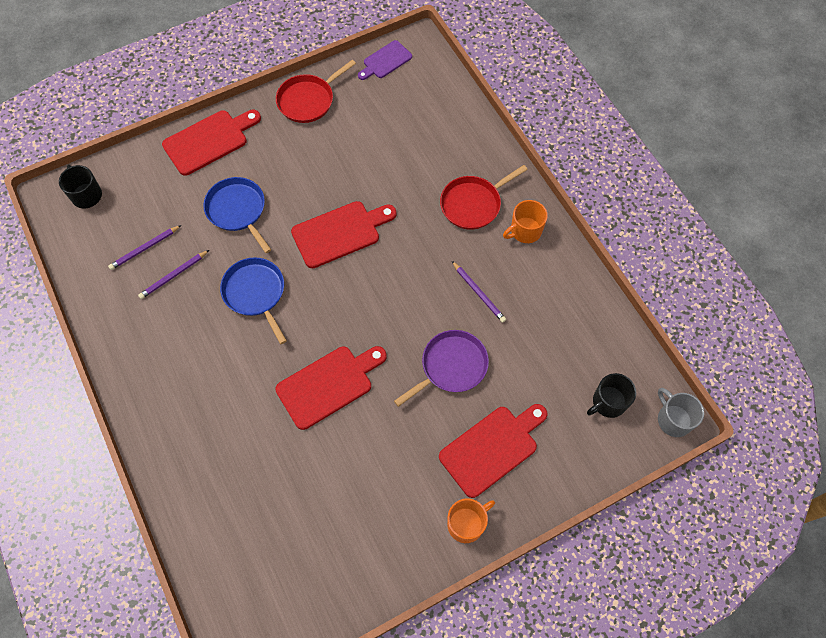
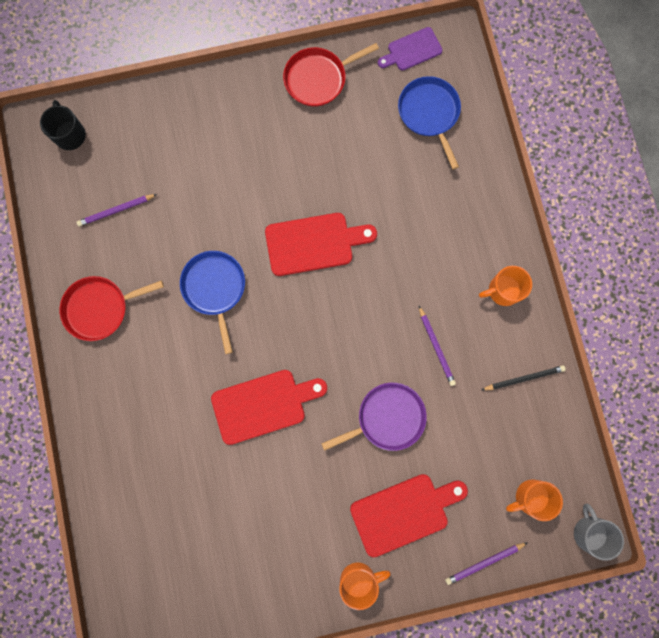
camera: 15 degrees right, 15 degrees up
(174, 276) = (139, 248): purple pencil -> purple pencil (484, 562)
(209, 141) = (205, 102): red cutting board -> none
(238, 210) = (217, 191): blue pan -> blue pan (429, 114)
(473, 204) = (458, 246): red pan -> red pan (100, 308)
(567, 300) = (523, 378): none -> black pencil
(608, 402) = (531, 497): black mug -> orange mug

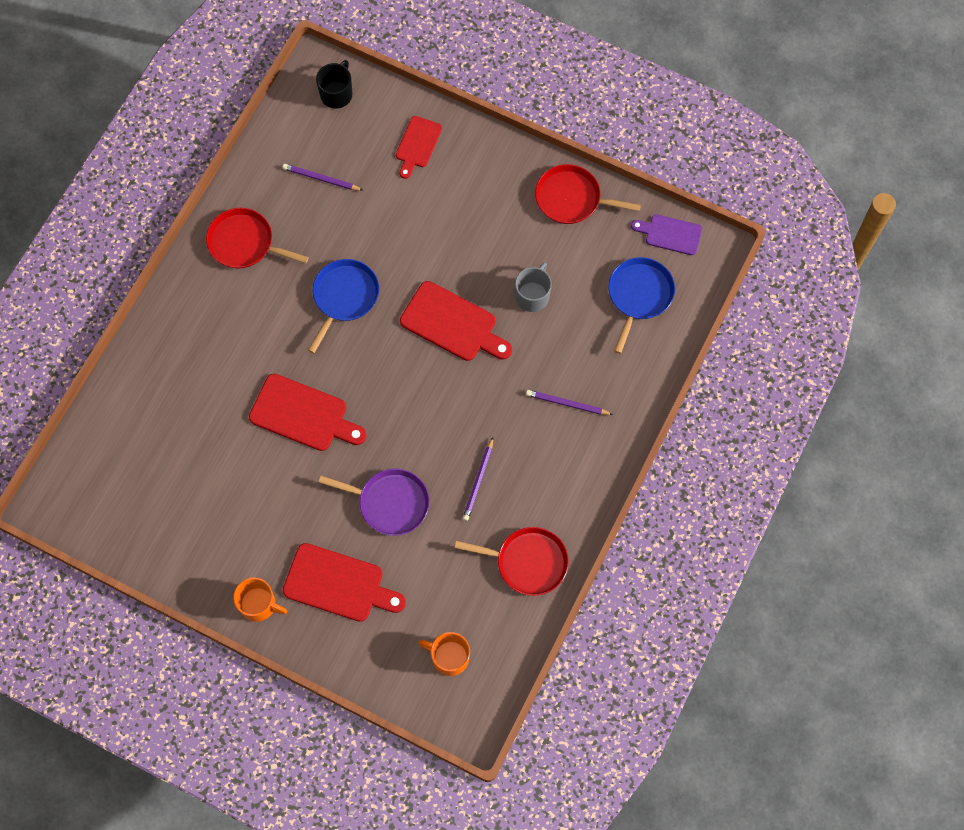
camera: 40 degrees right, 10 degrees down
(167, 126) = (417, 145): none -> red cutting board
(484, 562) = (367, 675): purple pencil -> purple pencil (567, 404)
(503, 290) = (573, 481): orange mug -> none
(523, 378) = (527, 562): black pencil -> red pan
(589, 532) = (472, 723): grey mug -> grey mug (532, 295)

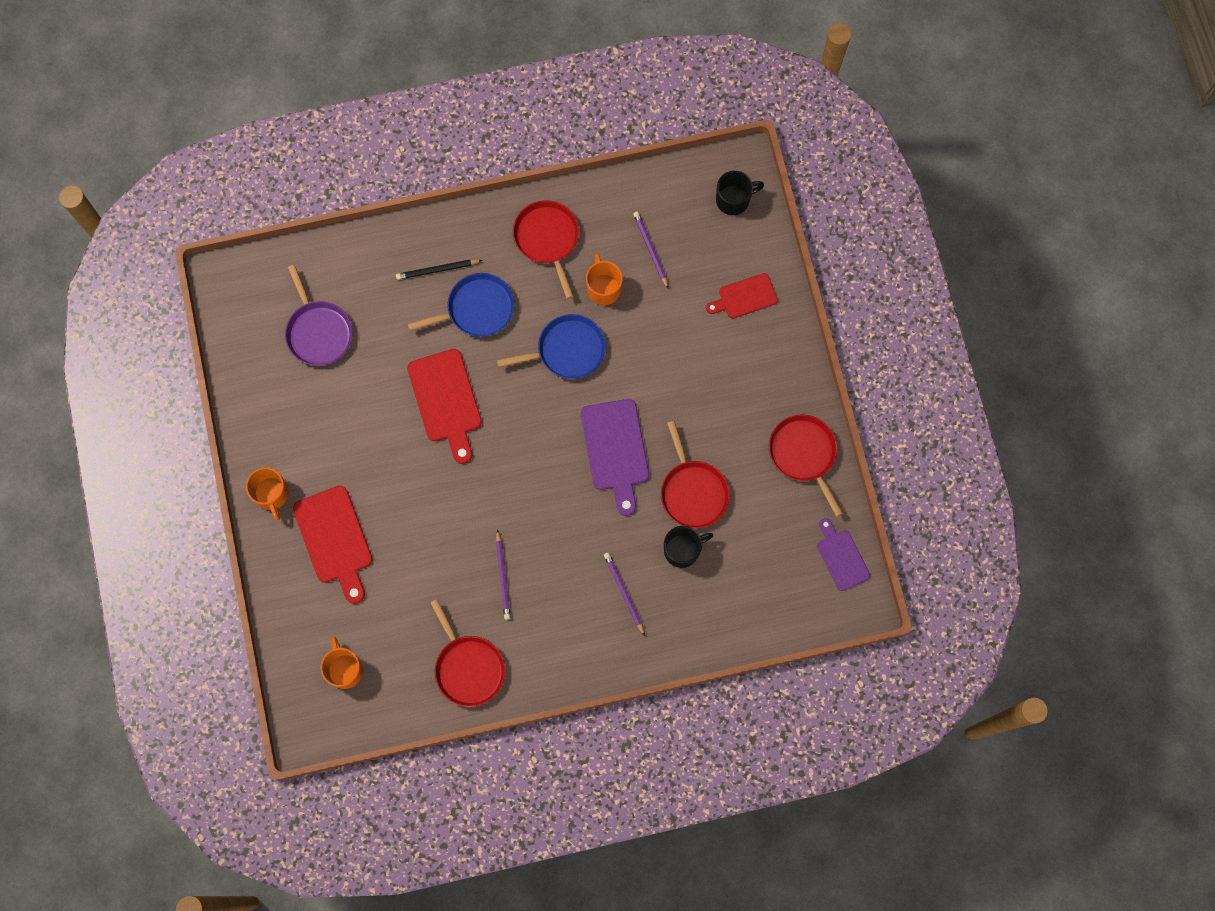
camera: 50 degrees right, 5 degrees up
(194, 340) = (437, 270): none -> black pencil
(320, 234) = (603, 288): none -> orange mug
(390, 503) = (429, 524): purple pan -> purple pan (318, 332)
(452, 324) = (615, 450): red cutting board -> purple cutting board
(478, 481) = (503, 576): purple pencil -> purple pencil turned 75 degrees counterclockwise
(532, 295) = (693, 492): grey mug -> red pan
(570, 337) = (682, 550): none -> black mug
(639, 295) = (765, 575): blue pan -> blue pan (477, 309)

